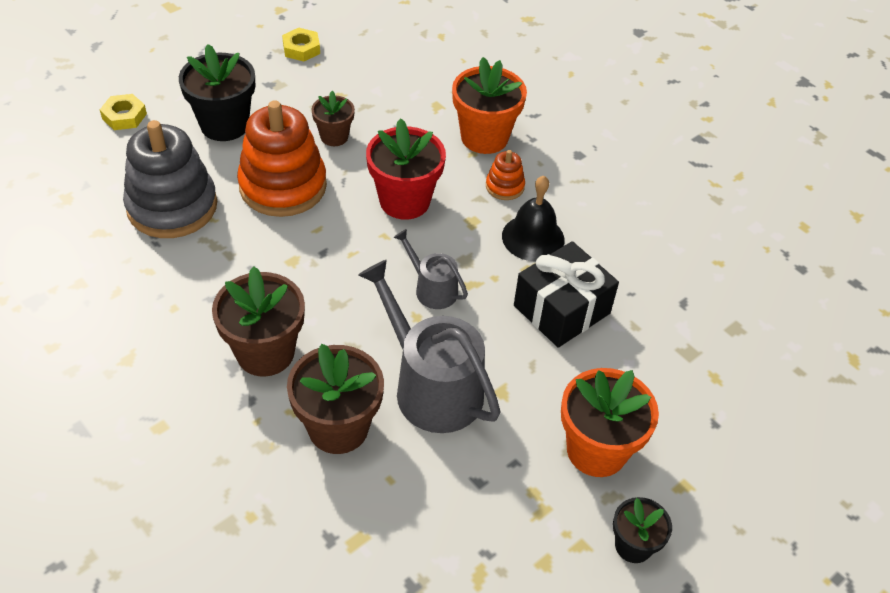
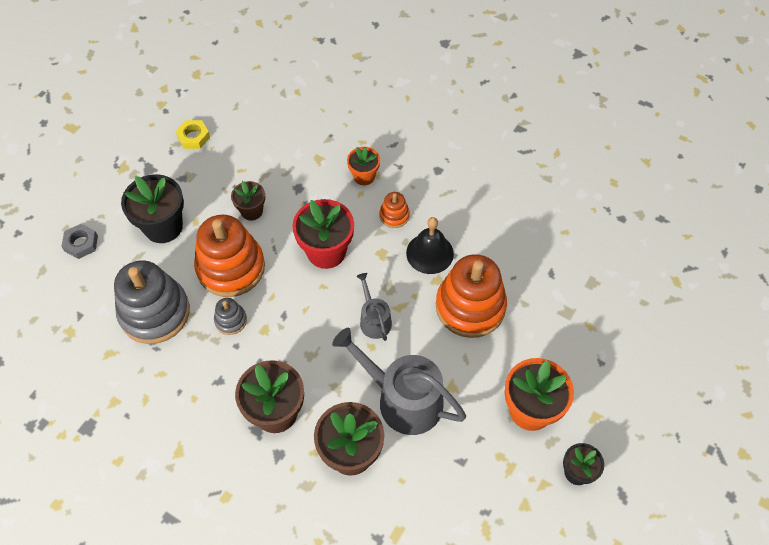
camera: 15 degrees left, 10 degrees up
(124, 116) = (81, 243): yellow nut -> grey nut
(257, 239) = (231, 320): none -> grey stacking toy
(432, 289) = (374, 320): grey watering can -> grey watering can turned 45 degrees clockwise
(484, 137) = (364, 176): orange flower pot -> orange flower pot, size x0.58
(561, 309) = (470, 306): black gift -> orange stacking toy

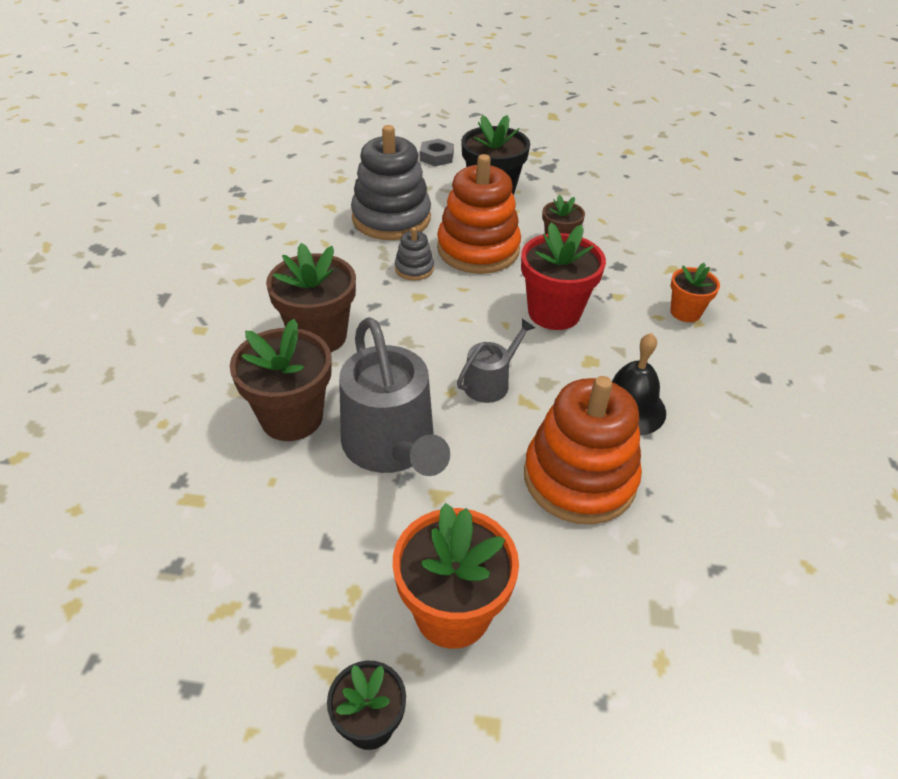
camera: 65 degrees right, 15 degrees down
(193, 137) = (611, 180): yellow nut -> none
(394, 215) = (655, 356): orange stacking toy -> none
(403, 399) = (392, 446): grey watering can -> grey watering can turned 150 degrees clockwise

